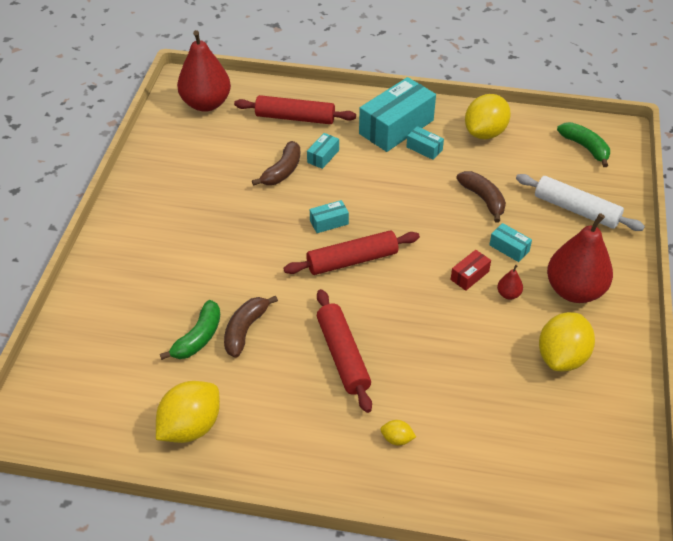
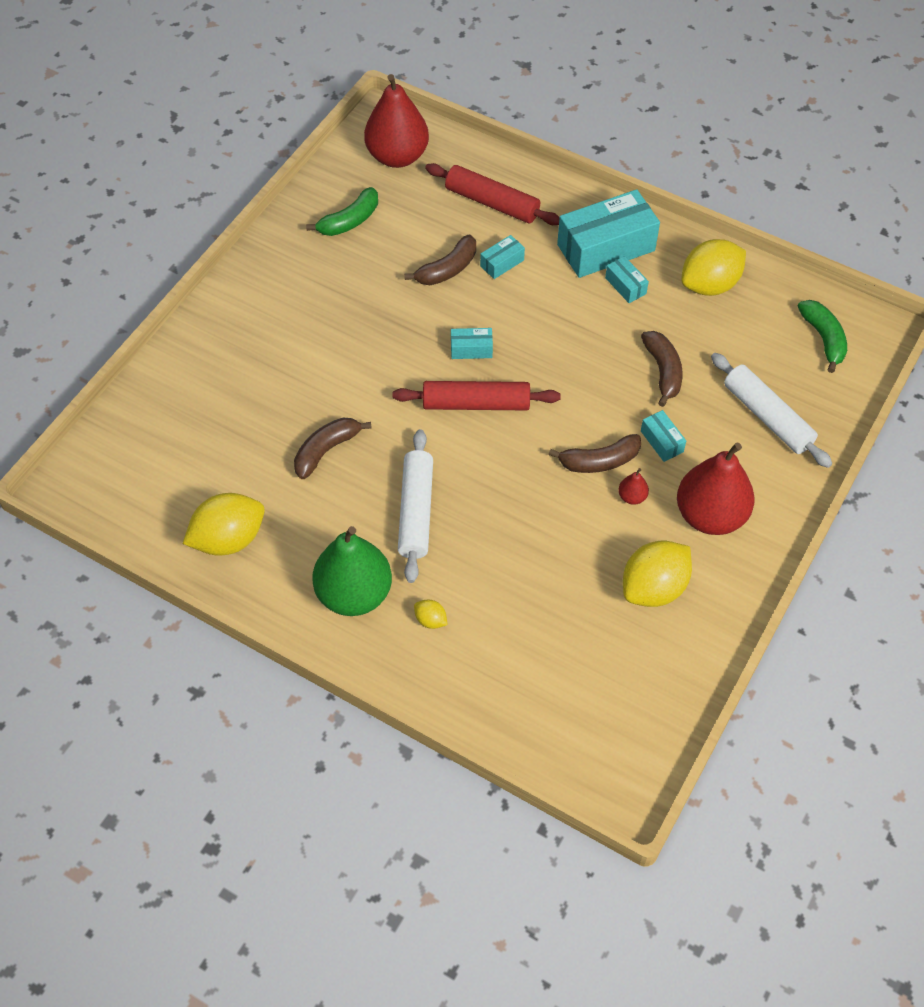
camera: 20 degrees right, 10 degrees up
(198, 338) = (274, 444): green banana -> green banana (349, 221)
(321, 438) = (354, 594): none -> green pear
(343, 355) = (416, 511): red rolling pin -> white rolling pin
(469, 275) = (599, 461): red box -> brown banana

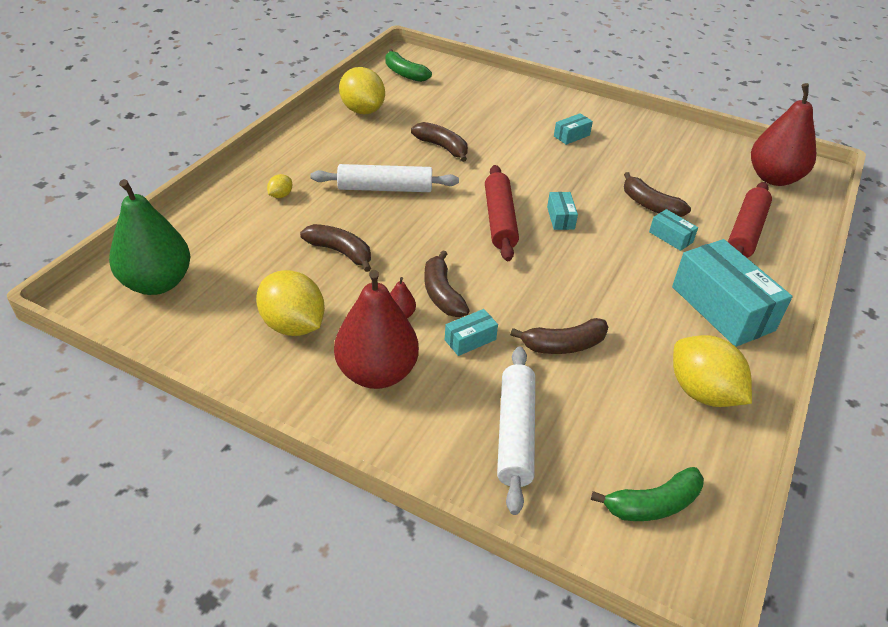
camera: 85 degrees right, 15 degrees down
(349, 221) = (683, 155): green banana -> green banana (404, 73)
(354, 594) = (310, 161): green pear -> green pear (157, 283)
(537, 552) = (340, 252): none -> brown banana
(625, 286) = (674, 321): turquoise box -> turquoise box (571, 136)
(767, 417) = (515, 433): white rolling pin -> white rolling pin turned 45 degrees counterclockwise

